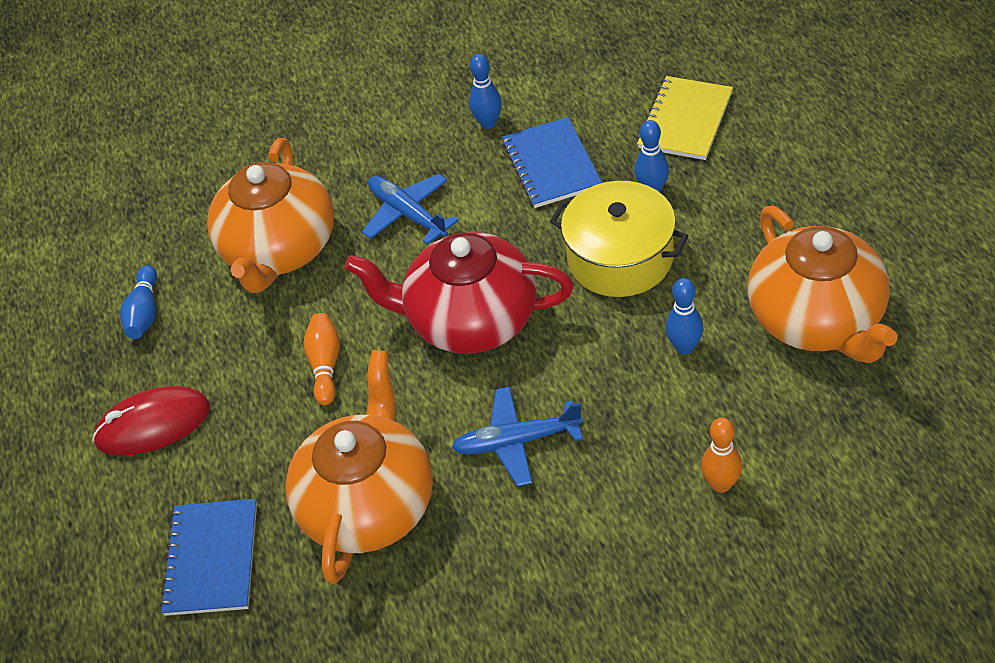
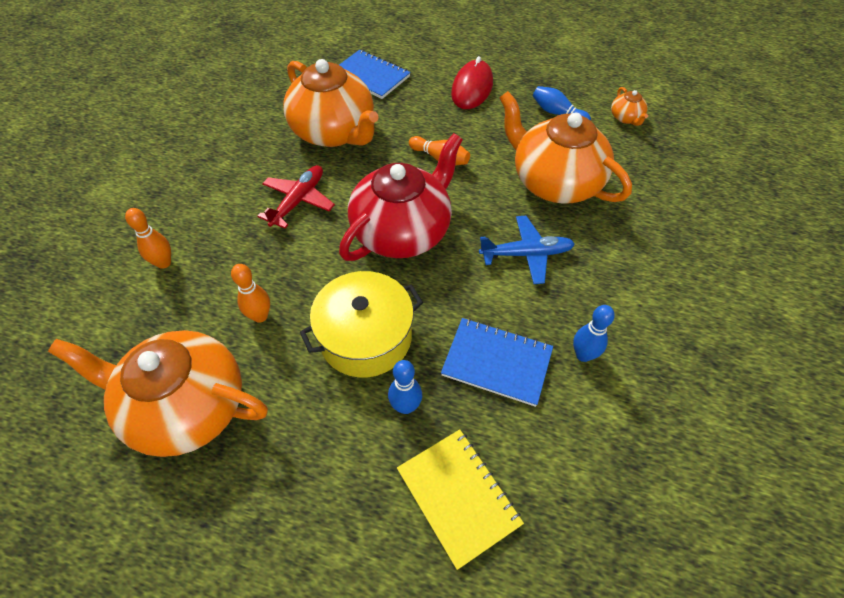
camera: 120 degrees right, 5 degrees up
(106, 251) = (626, 118): none -> orange teapot
(517, 441) = (298, 201): blue plane -> red plane
(684, 347) = (260, 316): blue bowling pin -> orange bowling pin

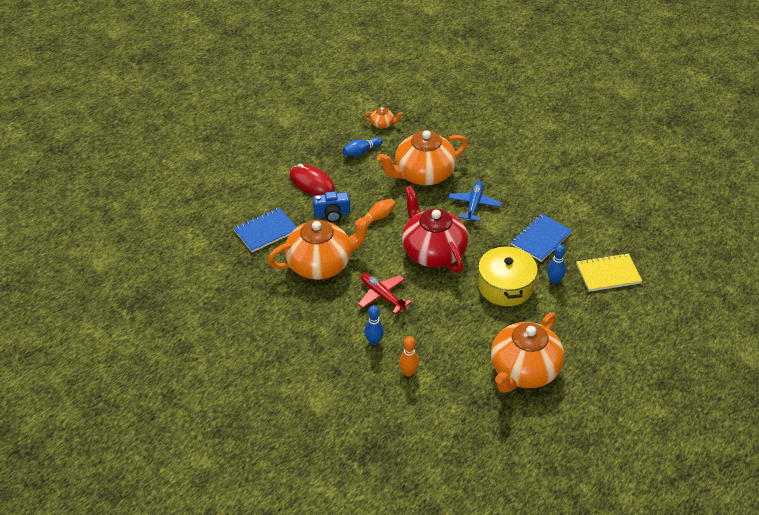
camera: 70 degrees left, 10 degrees down
(260, 316) = (472, 330): orange bowling pin -> none
(426, 118) = (332, 214): none -> blue camera
(583, 355) = (548, 206): blue bowling pin -> blue bowling pin (374, 341)

